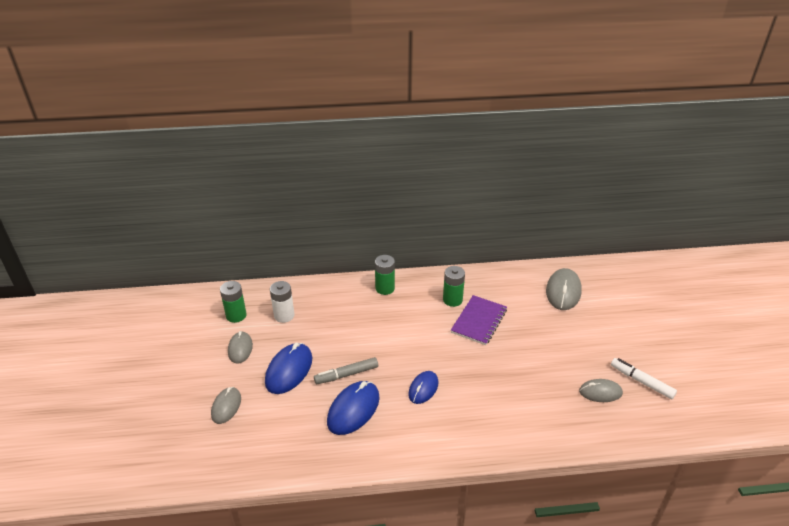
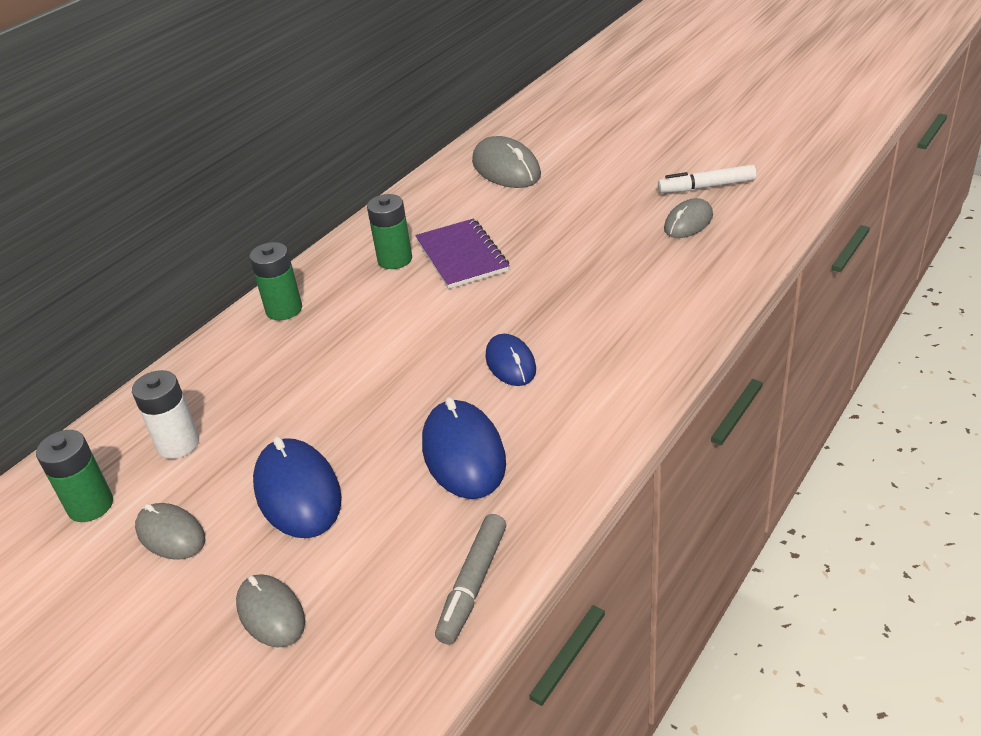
camera: 45 degrees left, 0 degrees up
(346, 374) = (389, 429): grey marker -> grey marker (472, 584)

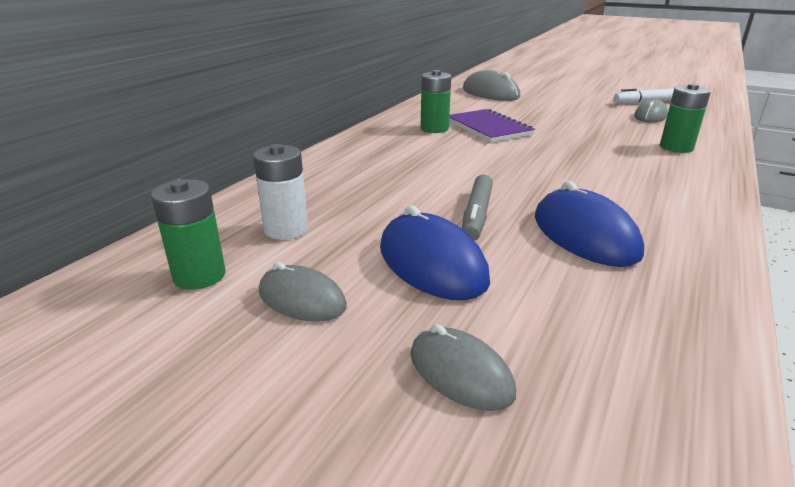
camera: 10 degrees left, 10 degrees down
(284, 309) = (354, 151): green battery -> green battery (676, 147)
(472, 584) = (687, 338): grey marker -> grey marker (476, 215)
(510, 363) = (578, 180): blue mouse -> none

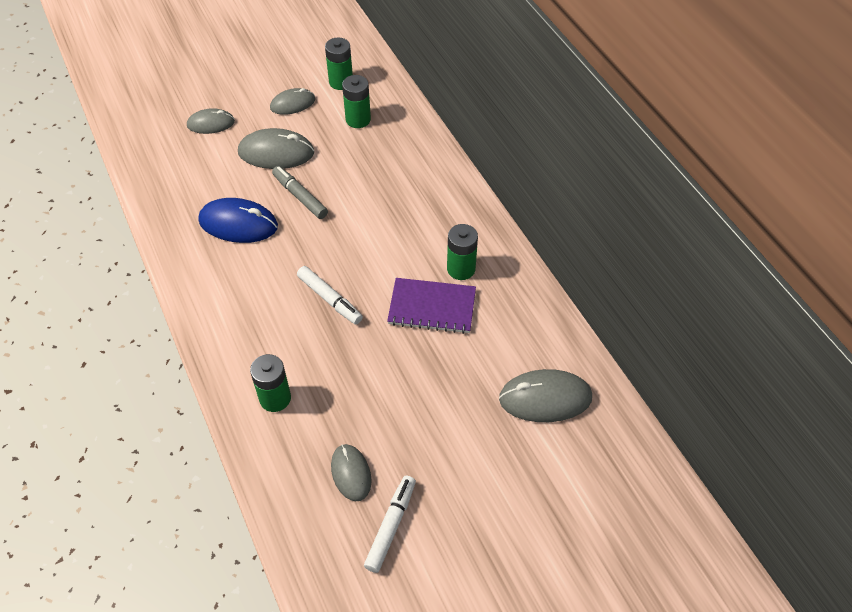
camera: 125 degrees right, 25 degrees up
(286, 229) = (358, 119): white battery -> green battery
(431, 263) = (276, 153): blue mouse -> grey mouse
(560, 158) = (329, 299): none -> white marker

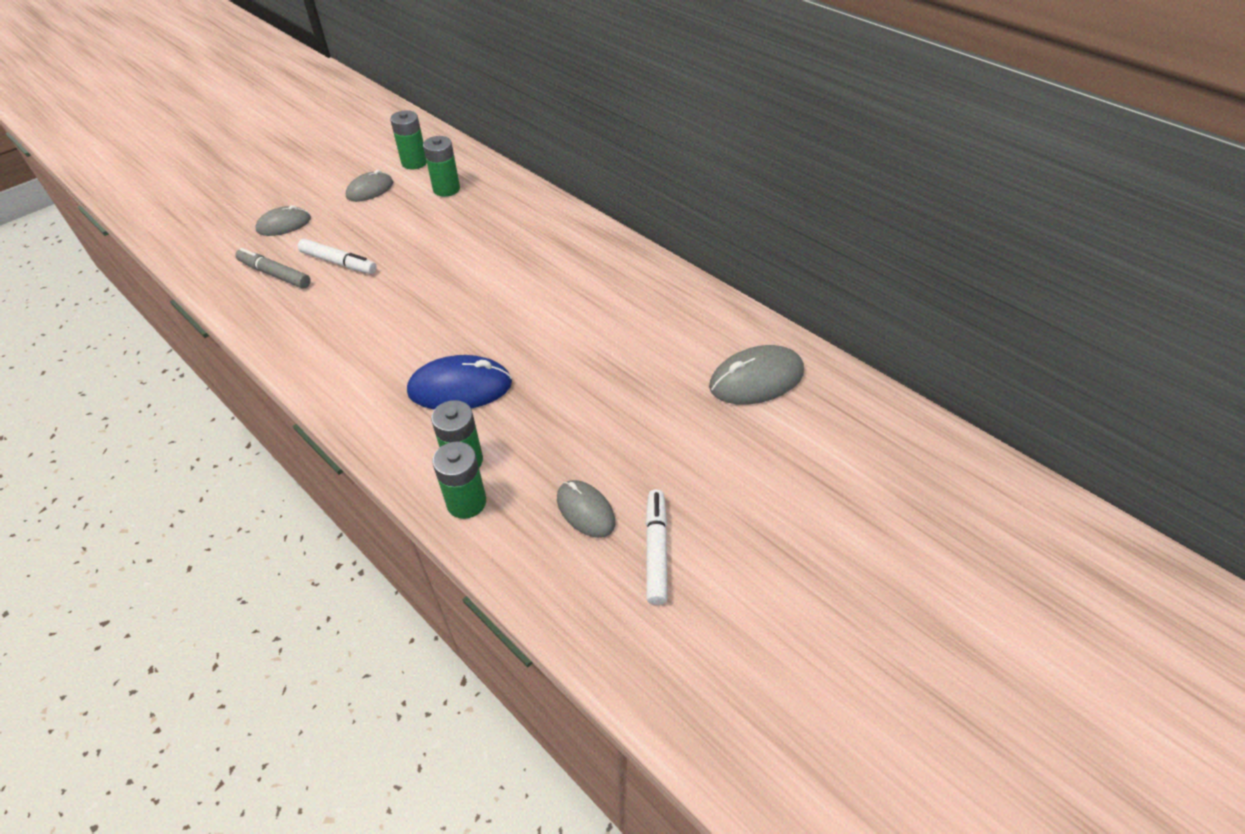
camera: 20 degrees left, 5 degrees down
(238, 224) = (351, 306): blue mouse -> blue mouse (460, 387)
(276, 153) = (369, 234): grey mouse -> none
(300, 196) = (412, 266): grey marker -> grey marker (275, 274)
(329, 299) = (485, 350): white marker -> white marker (339, 263)
(432, 307) = (599, 329): purple notebook -> none
(461, 269) = (613, 289): green battery -> green battery (466, 502)

